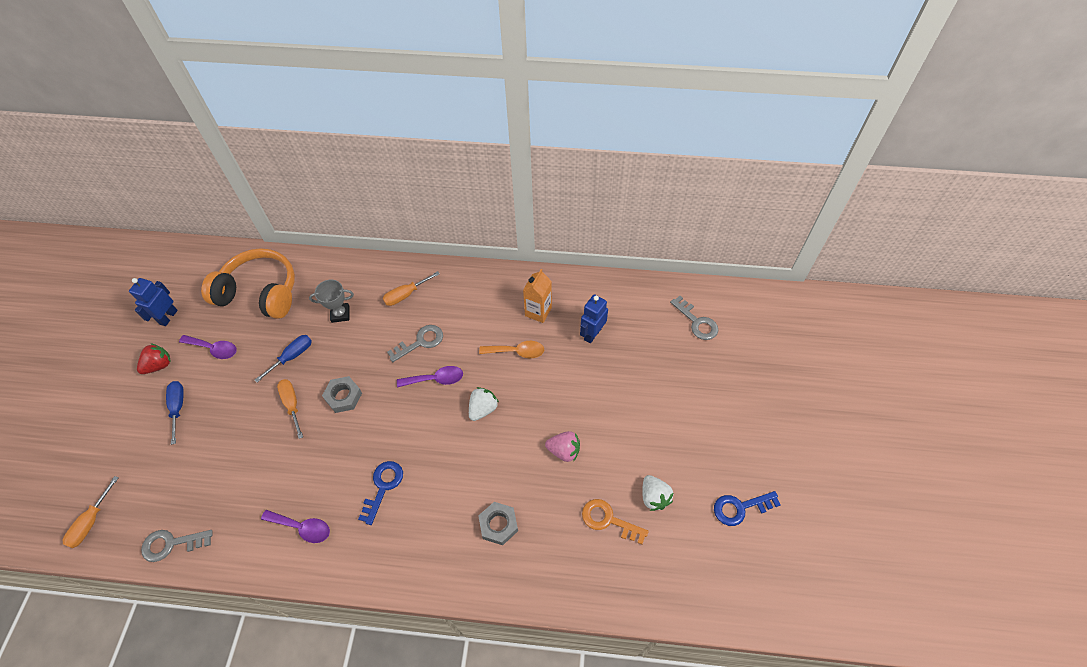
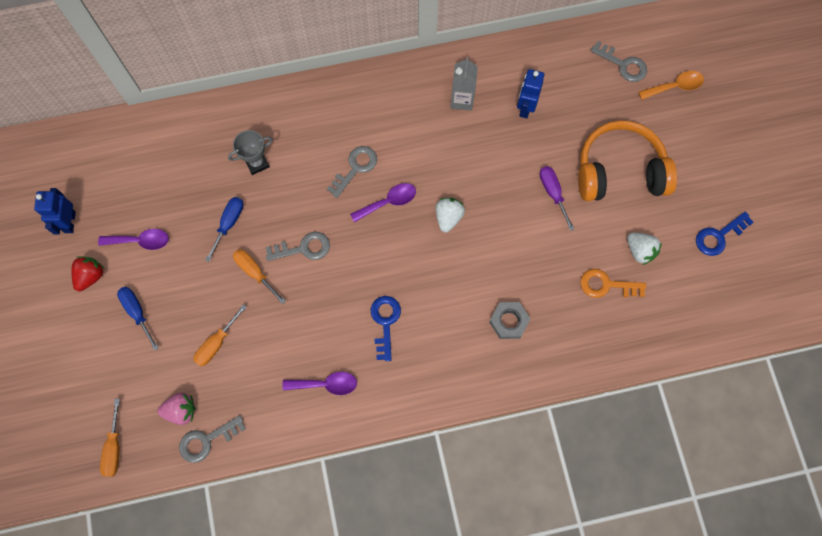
camera: 20 degrees left, 15 degrees up
(260, 292) = (156, 165): orange headphones -> orange headphones (619, 171)
(343, 396) = (303, 248): grey nut -> grey key
(406, 295) = (316, 121): orange screwdriver -> orange screwdriver (216, 343)
(517, 352) = (457, 149): orange spoon -> orange spoon (675, 86)
(538, 312) = (462, 100): orange carton -> grey carton
(564, 451) = (542, 234): pink strawberry -> pink strawberry (181, 410)
(588, 416) = (553, 193): none -> purple screwdriver

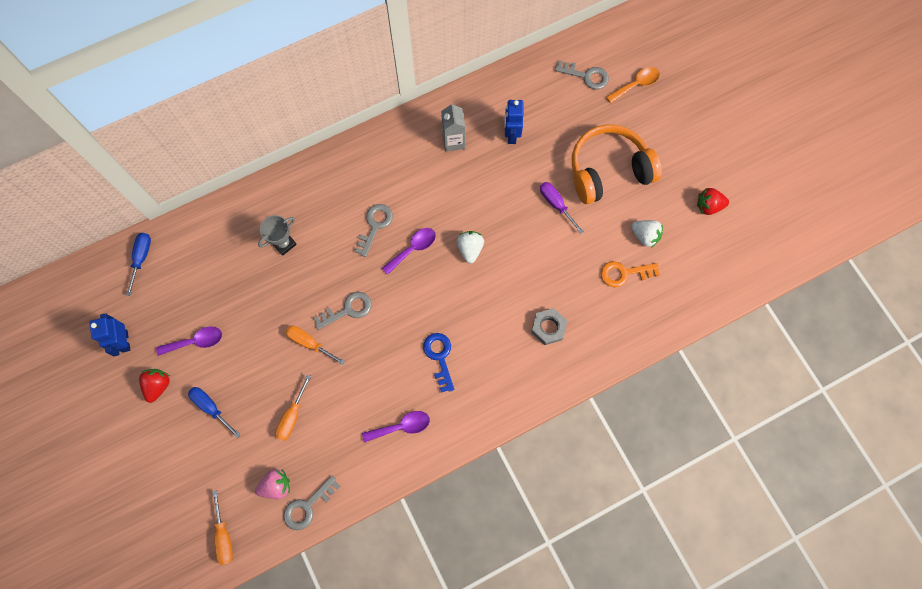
camera: 15 degrees left, 0 degrees up
(229, 224) = (273, 305): blue screwdriver -> blue screwdriver (141, 258)
(719, 236) = (708, 206): blue key -> red strawberry

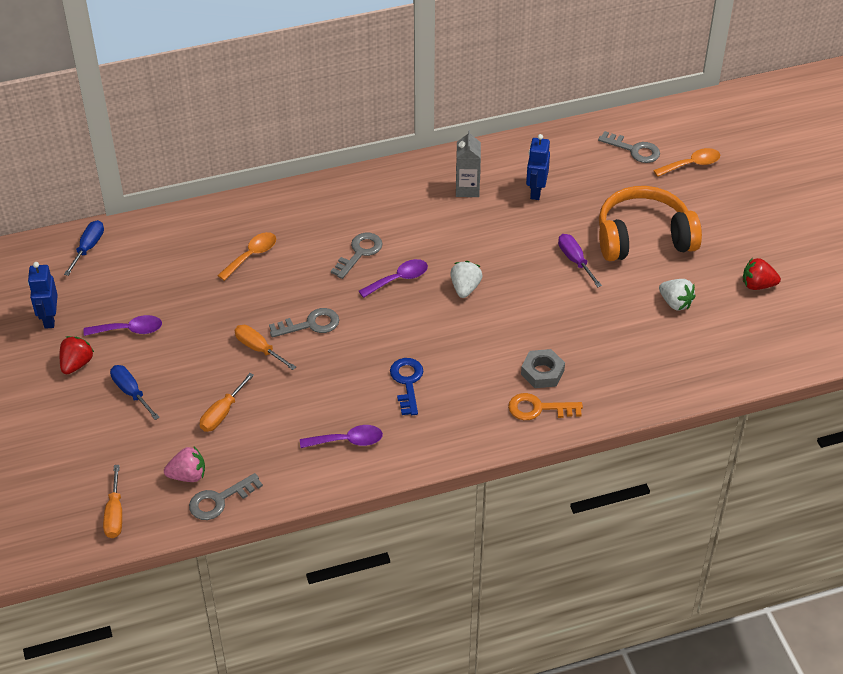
camera: 10 degrees right, 25 degrees down
(284, 243) = (252, 255): grey trophy -> orange spoon
(624, 273) = (644, 334): orange key -> orange key (538, 408)

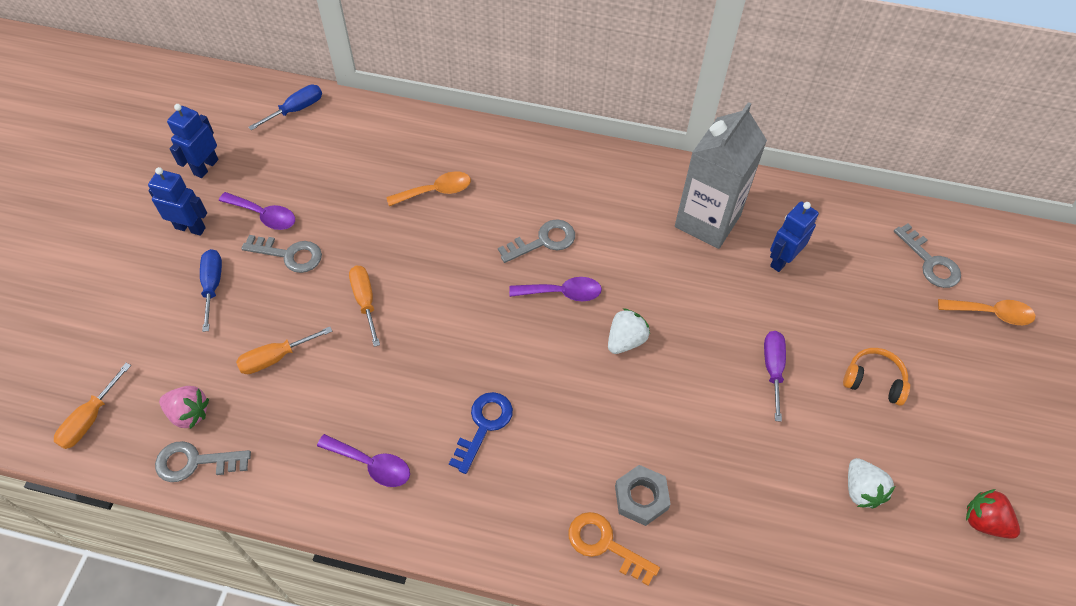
camera: 30 degrees right, 10 degrees up
(76, 364) = (190, 227): red strawberry -> blue robot
(310, 324) = (435, 299): grey key -> grey key (289, 255)
(467, 189) = (707, 221): grey carton -> grey carton, size x1.77
(643, 237) = (874, 380): orange headphones -> orange headphones, size x0.47

